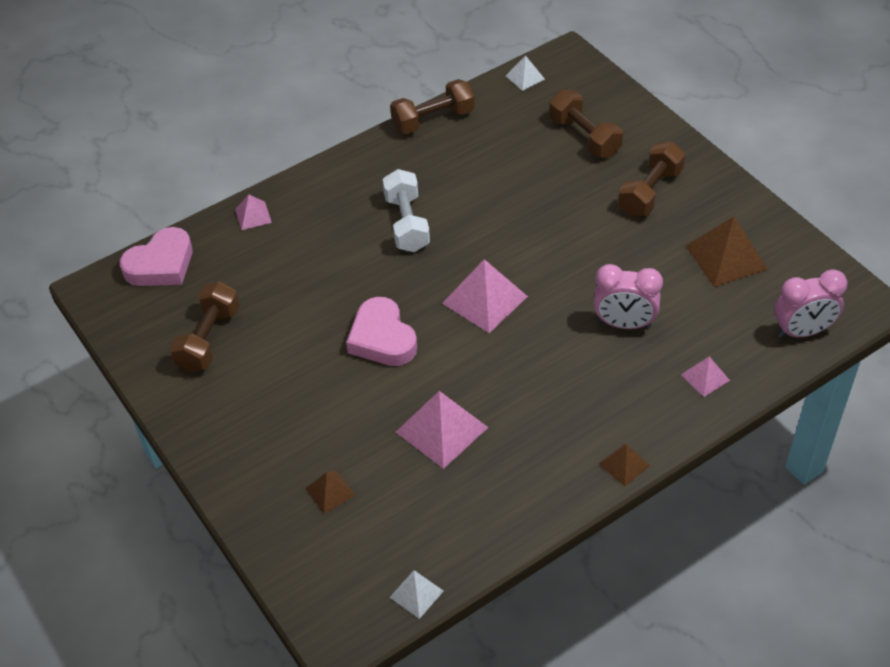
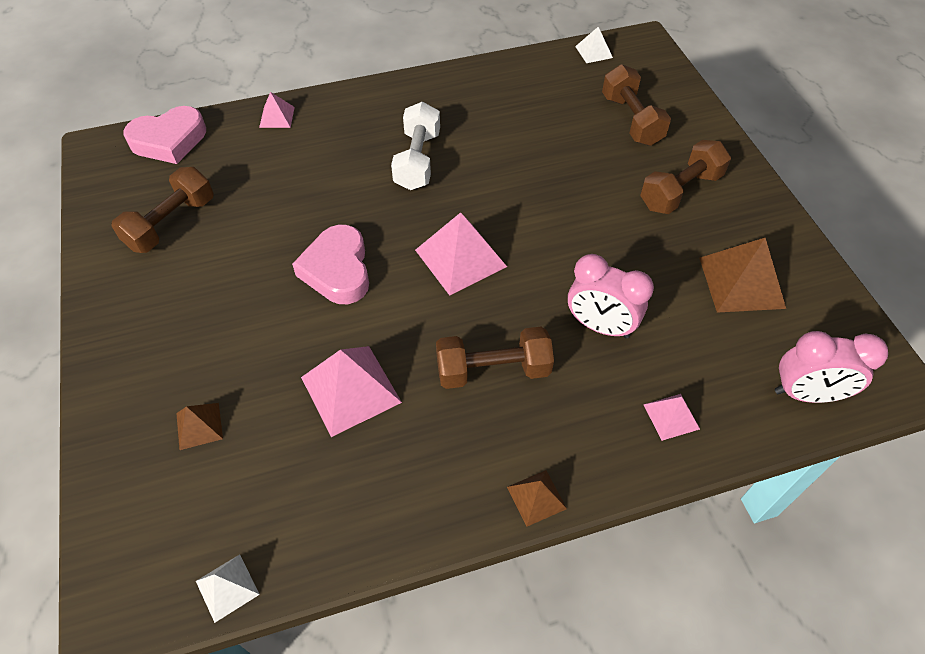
camera: 15 degrees right, 5 degrees up
(433, 120) = (488, 70): brown dumbbell -> brown dumbbell (493, 370)

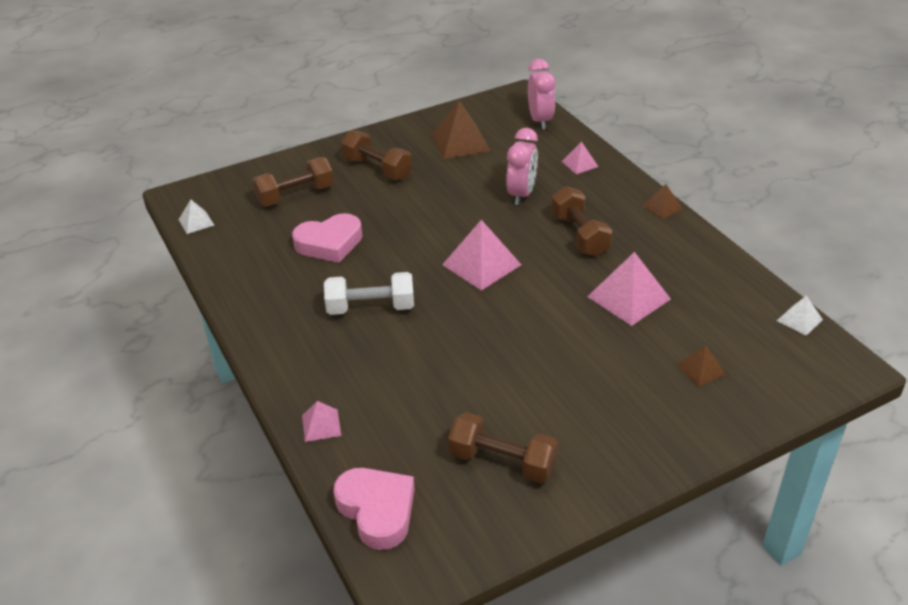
camera: 100 degrees left, 15 degrees down
(337, 270) = (519, 330): pink heart -> pink heart (329, 243)

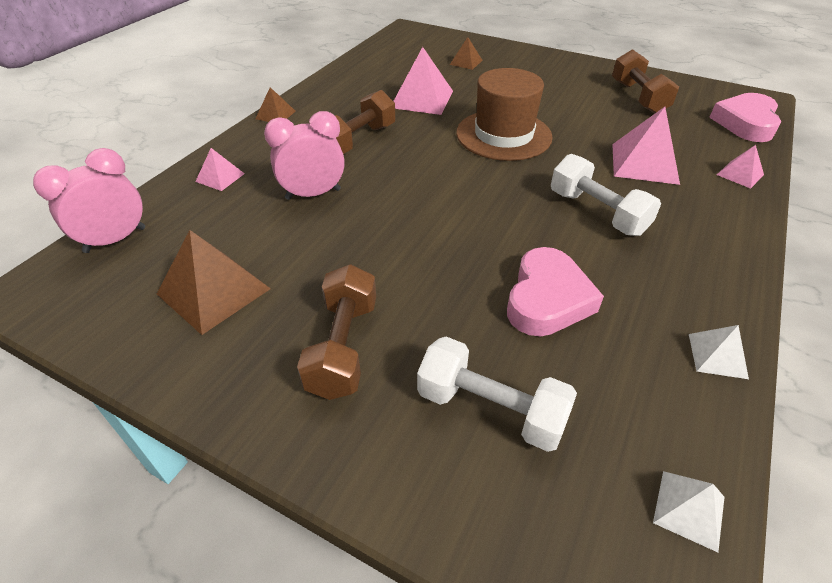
camera: 125 degrees left, 5 degrees up
(295, 195) = (490, 409): brown dumbbell -> white dumbbell
(329, 243) = (547, 299): pink heart -> pink heart turned 75 degrees clockwise
(481, 264) = (458, 175): pink pyramid -> pink pyramid (644, 163)
(517, 317) = (503, 135): none -> brown hat
(799, 320) = (378, 45): white pyramid -> white pyramid (717, 355)

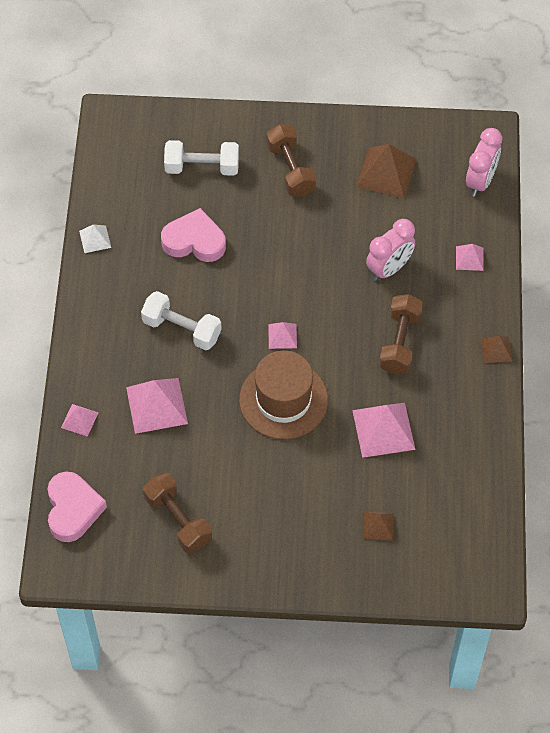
camera: 155 degrees right, 15 degrees up
(477, 176) = (282, 336): none -> pink pyramid
(547, 299) = (194, 241): pink heart -> pink heart turned 105 degrees clockwise
(689, 509) = (105, 158): white pyramid -> none

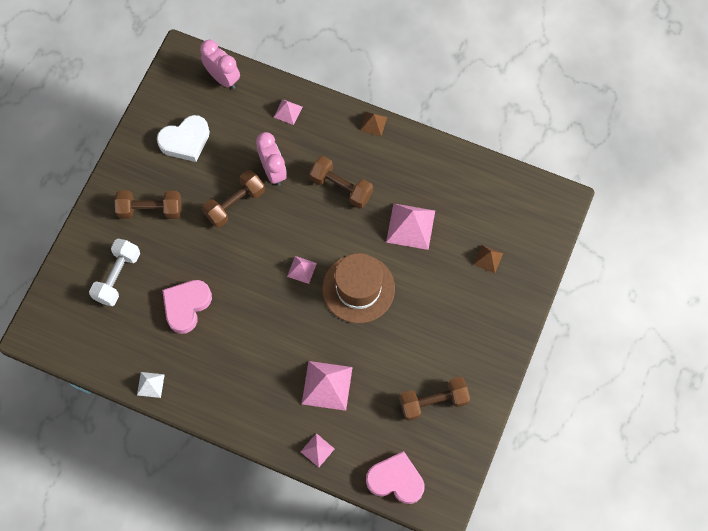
camera: 70 degrees left, 10 degrees up
(182, 329) = (265, 343): white dumbbell -> none
(332, 245) = (235, 204): none -> brown dumbbell
(386, 173) = (185, 141): brown pyramid -> white heart

